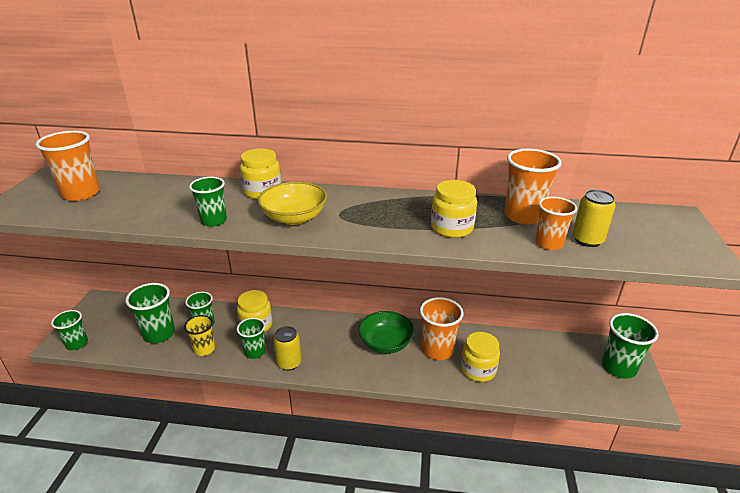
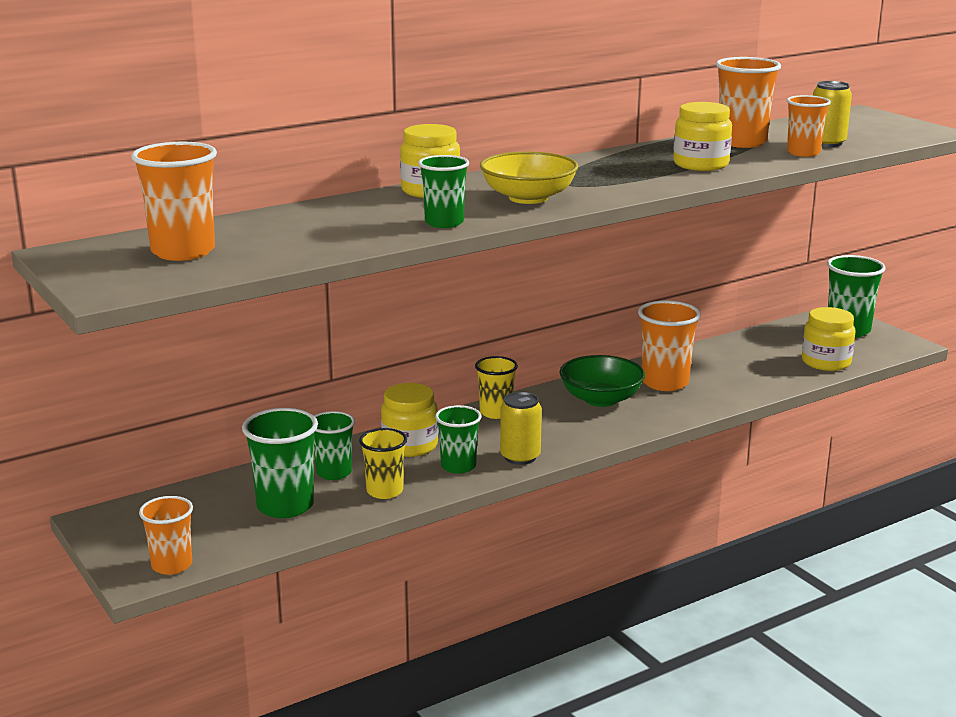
camera: 40 degrees left, 10 degrees down
(77, 344) = (172, 565): green cup -> orange cup
(323, 324) = (496, 412): none -> yellow cup
(478, 369) = (730, 381): yellow jar -> yellow jar (826, 362)

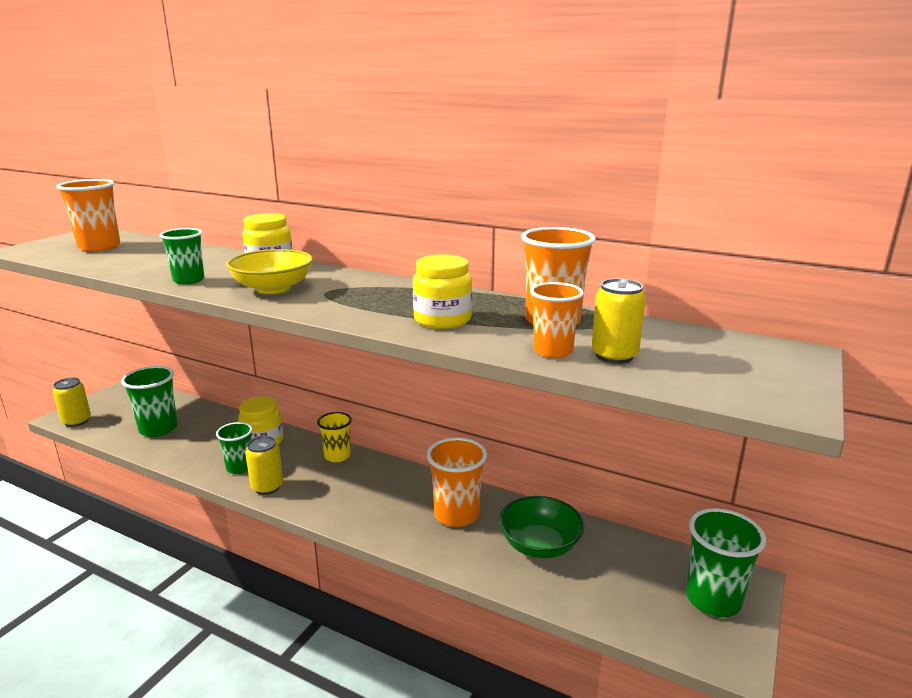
camera: 60 degrees right, 0 degrees up
(172, 565) = (76, 421): orange cup -> yellow can
(334, 473) = (210, 429): green cup -> none
(384, 491) = (190, 453): yellow cup -> none
(601, 399) = (396, 492): green bowl -> green bowl (539, 545)
(826, 362) = (604, 603): yellow jar -> none

